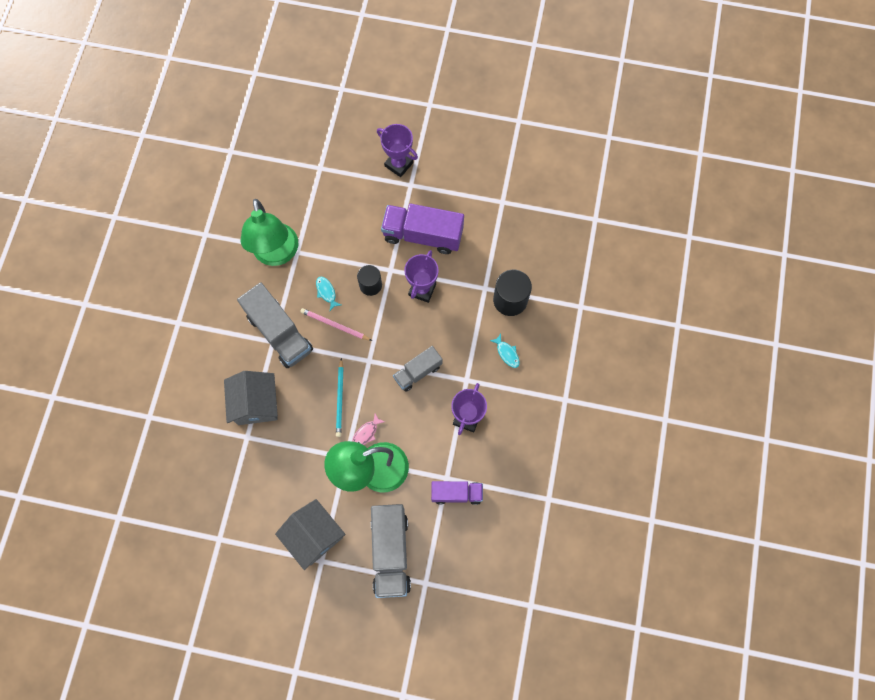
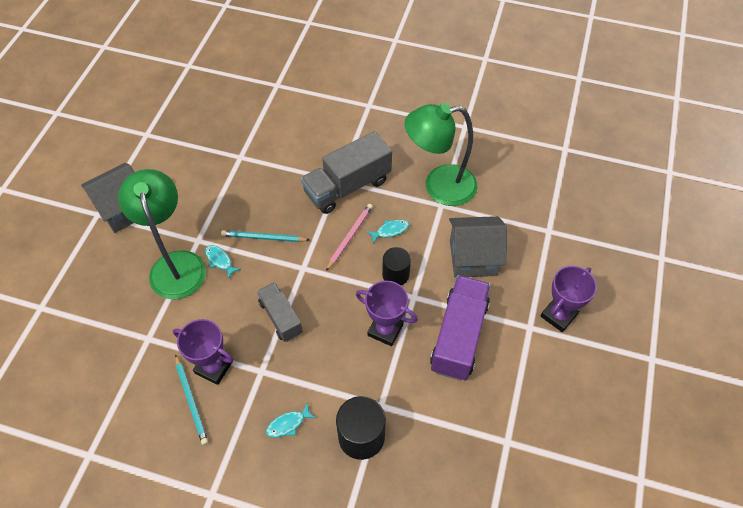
camera: 95 degrees right, 15 degrees down
(256, 404) = (273, 165): grey house -> grey house (473, 257)
(366, 433) = (220, 260): pink fish -> turquoise fish
(390, 552) = (84, 276): grey truck -> none
(456, 493) = (127, 347): purple truck -> none
(496, 430) = (191, 400): none -> turquoise pencil

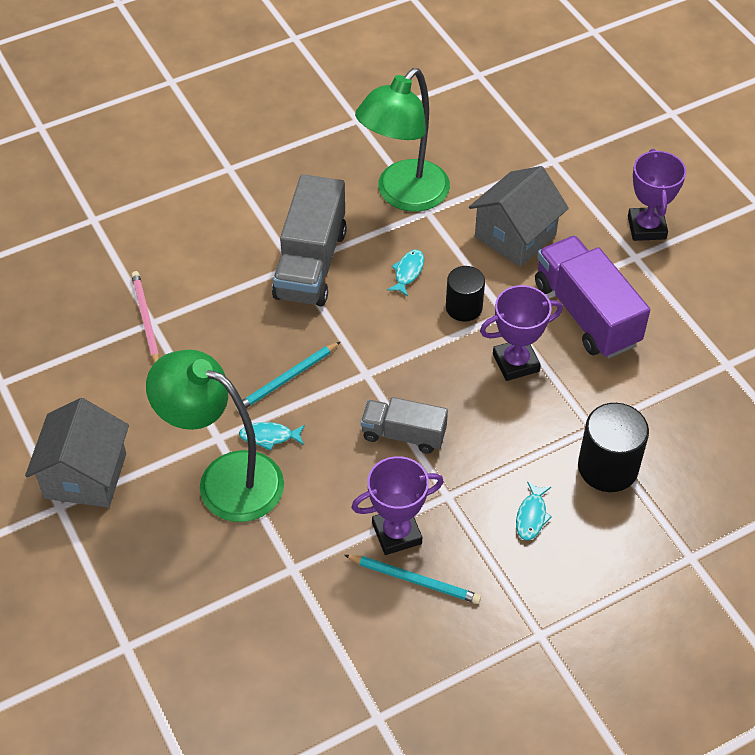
camera: 45 degrees left, 5 degrees down
(349, 237) = (375, 309): pink pencil -> pink pencil (146, 320)

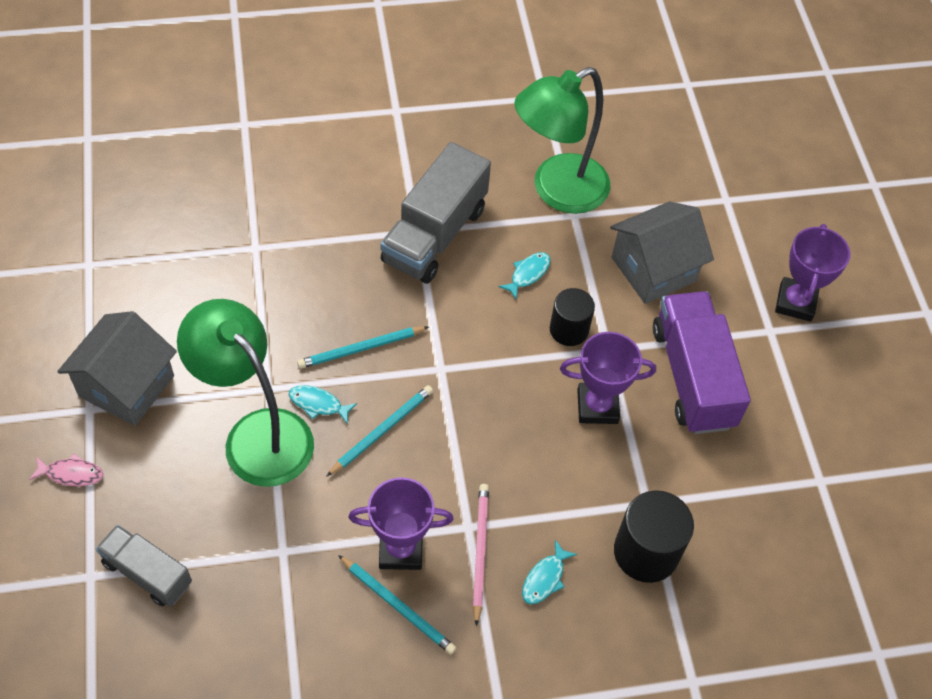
camera: 15 degrees right, 5 degrees up
(68, 566) = (71, 474): none -> pink fish
(146, 320) = (250, 243): pink pencil -> pink pencil (480, 552)
(336, 441) = (381, 431): none -> turquoise pencil
(403, 435) = (451, 446): grey truck -> grey truck (147, 573)

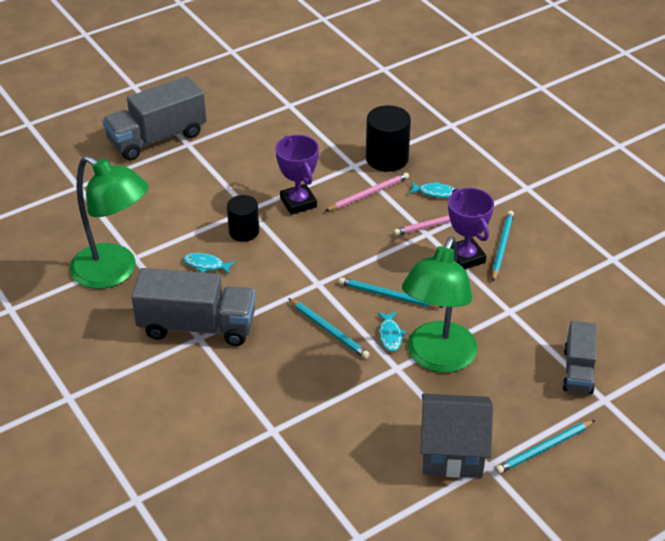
camera: 110 degrees left, 15 degrees down
(71, 474) = (544, 448): pink fish -> turquoise pencil
(578, 494) = (368, 194): none -> pink pencil
(653, 269) = (165, 205): grey house -> none
(692, 377) = (247, 168): purple truck -> none
(795, 302) = (157, 138): purple trophy -> grey truck

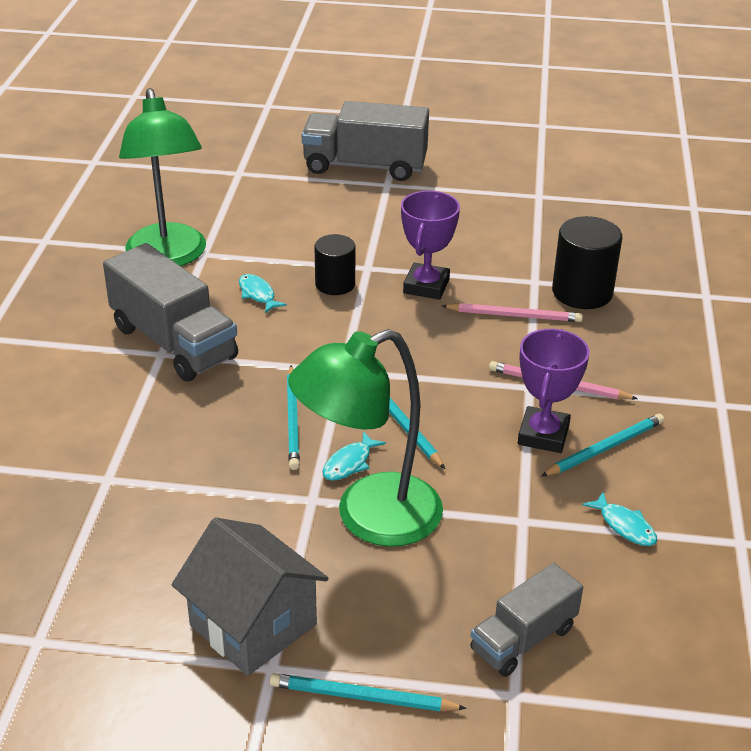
camera: 40 degrees right, 5 degrees down
(435, 192) = (595, 352): turquoise fish -> turquoise fish (624, 526)

